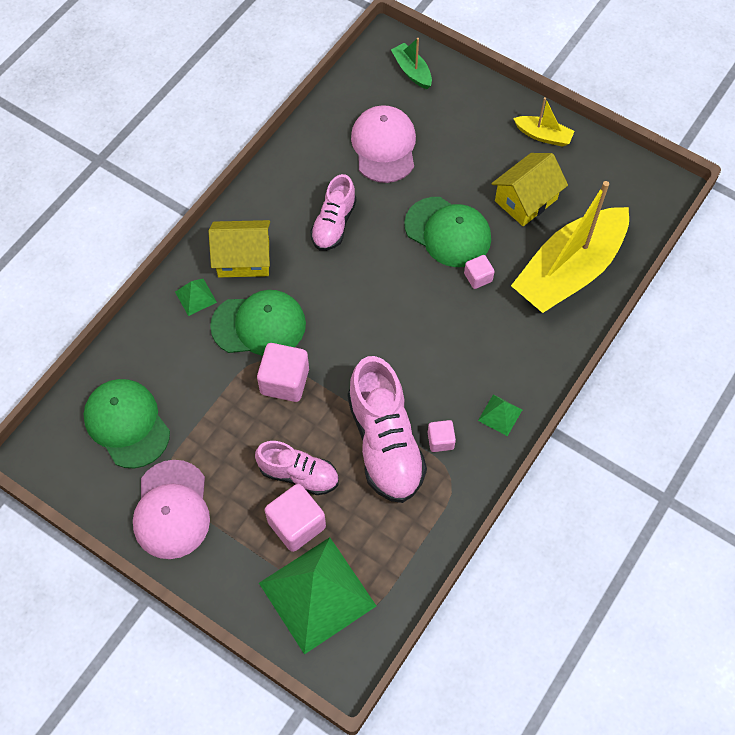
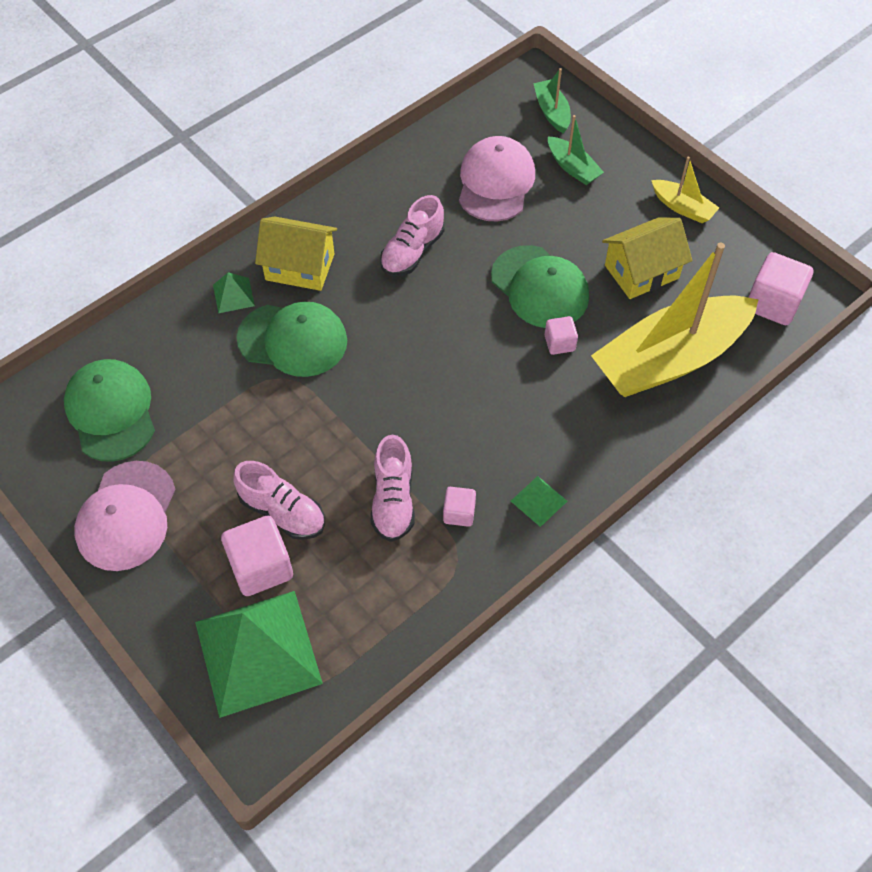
camera: 15 degrees right, 5 degrees down
(284, 381) = (301, 406): pink cube -> pink cube (773, 303)
(385, 443) = (393, 500): pink shoe -> pink shoe, size x0.60
(444, 119) = (572, 167): none -> green boat

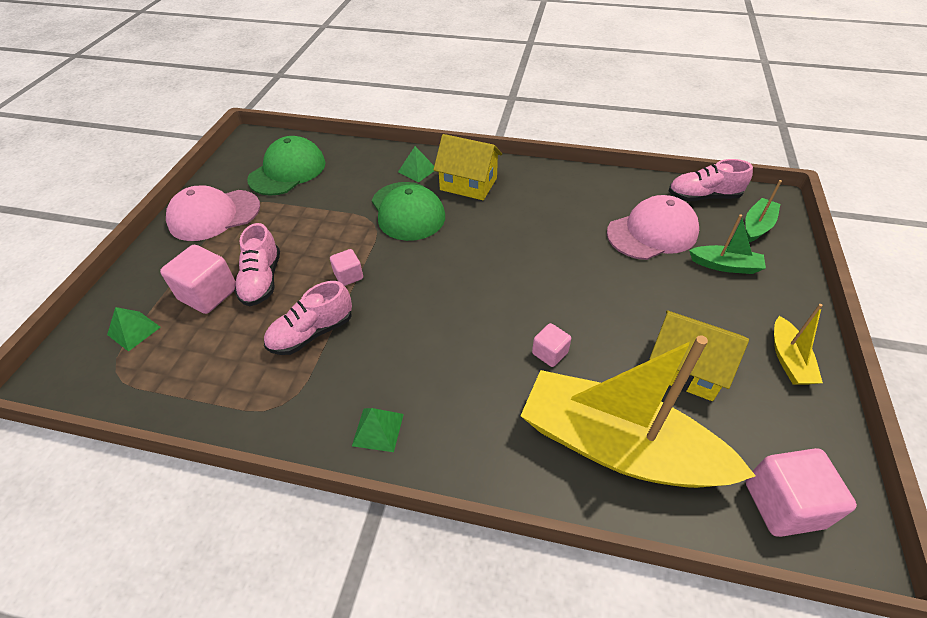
camera: 55 degrees right, 10 degrees down
(258, 652) = (134, 330): green pyramid -> green pyramid, size x0.42
(300, 267) = (468, 184): yellow house -> yellow house turned 45 degrees counterclockwise
(412, 252) = (539, 225): pink shoe -> pink shoe (703, 197)
(459, 513) = (327, 380): pink cube -> pink cube (348, 276)
(540, 287) = (589, 310): green cap -> none
(572, 167) = (725, 265): green boat -> green boat turned 90 degrees counterclockwise

